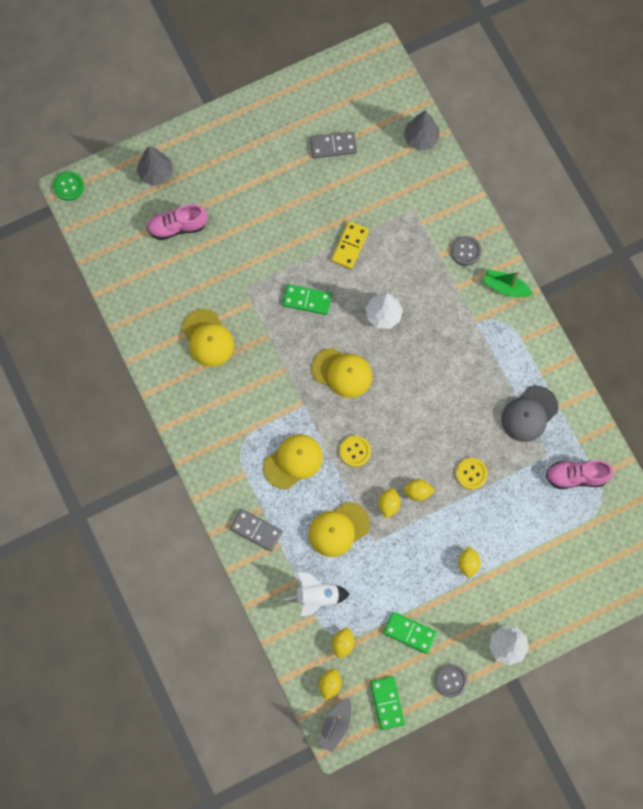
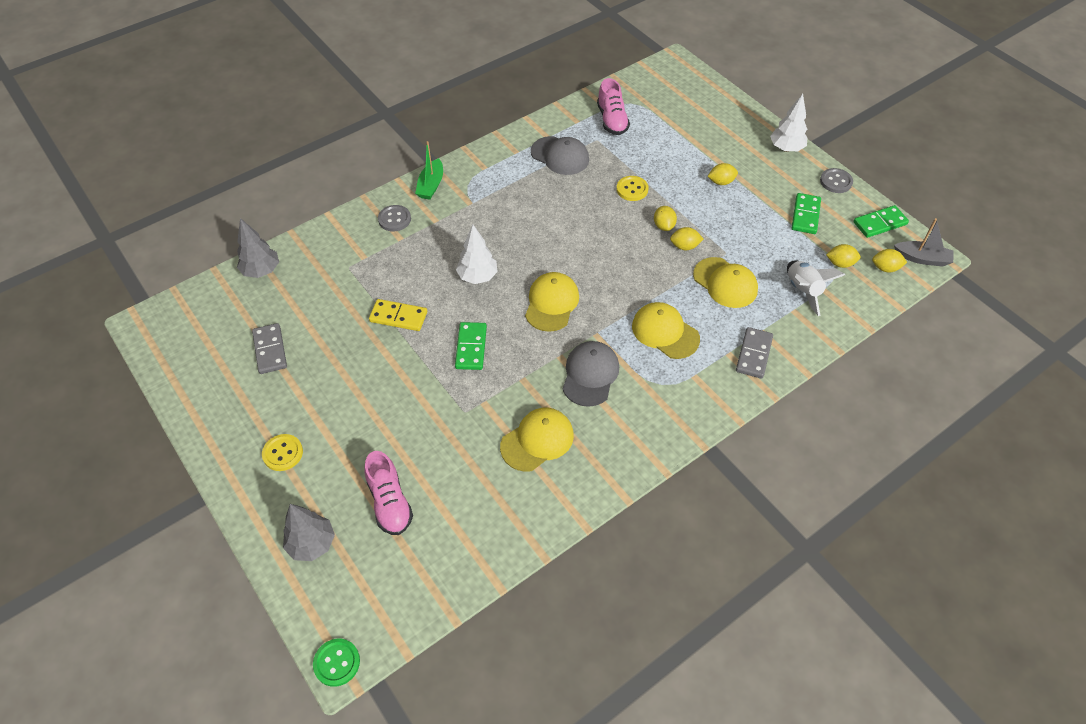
camera: 100 degrees left, 20 degrees down
(261, 390) = (590, 375): none -> grey cap
(355, 451) = (637, 281): yellow button -> yellow button (283, 453)

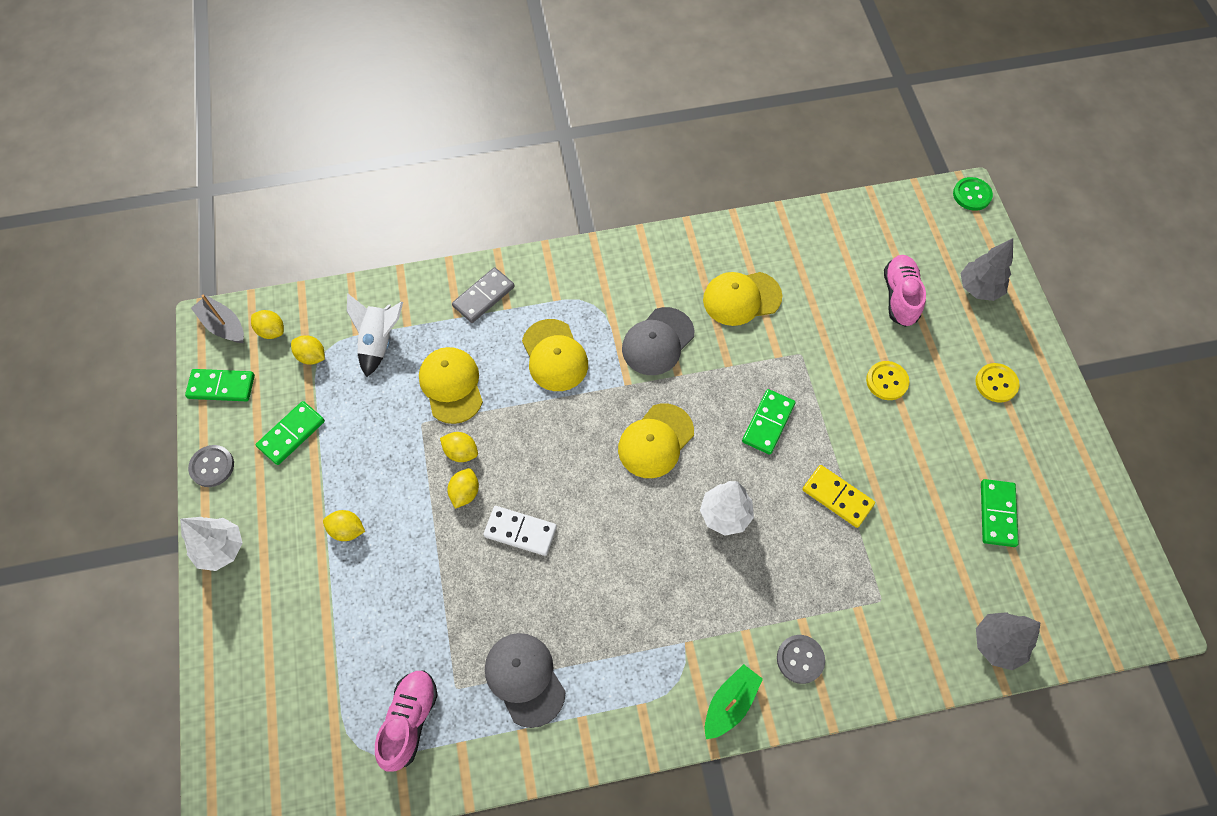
camera: 155 degrees left, 10 degrees up
(270, 350) = (997, 514): grey domino -> green domino
(612, 219) = (520, 531): none -> white domino
(632, 189) = (465, 569): yellow button -> yellow button (887, 381)

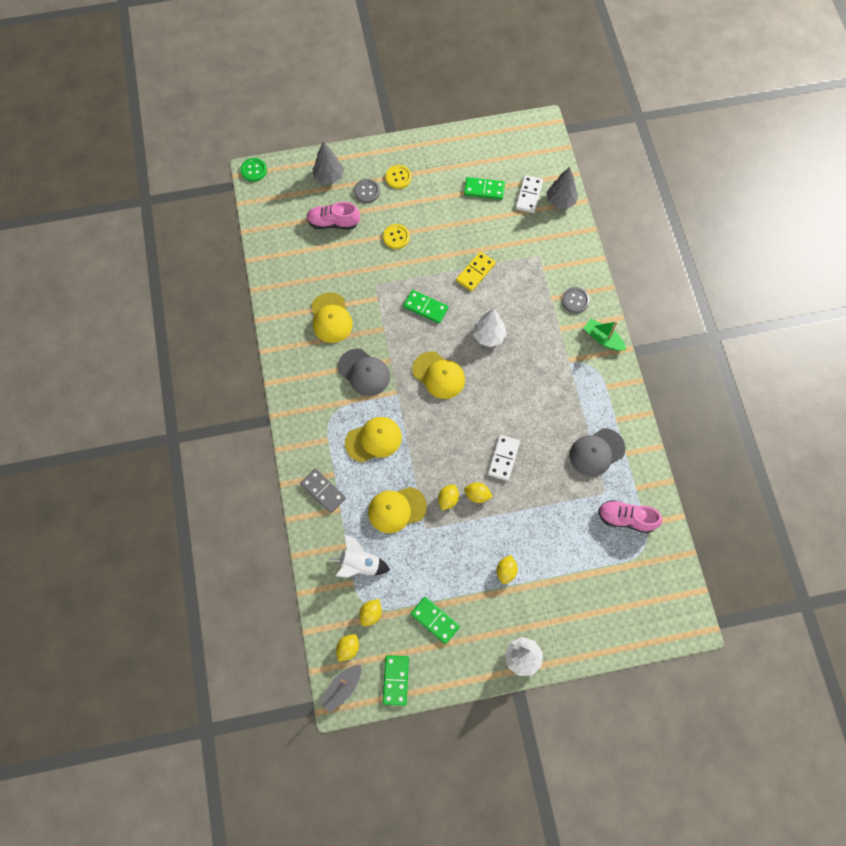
camera: 90 degrees left, 5 degrees up
(212, 466) = (461, 675): grey button -> grey button (367, 191)
(999, 588) = (529, 195): none -> white domino

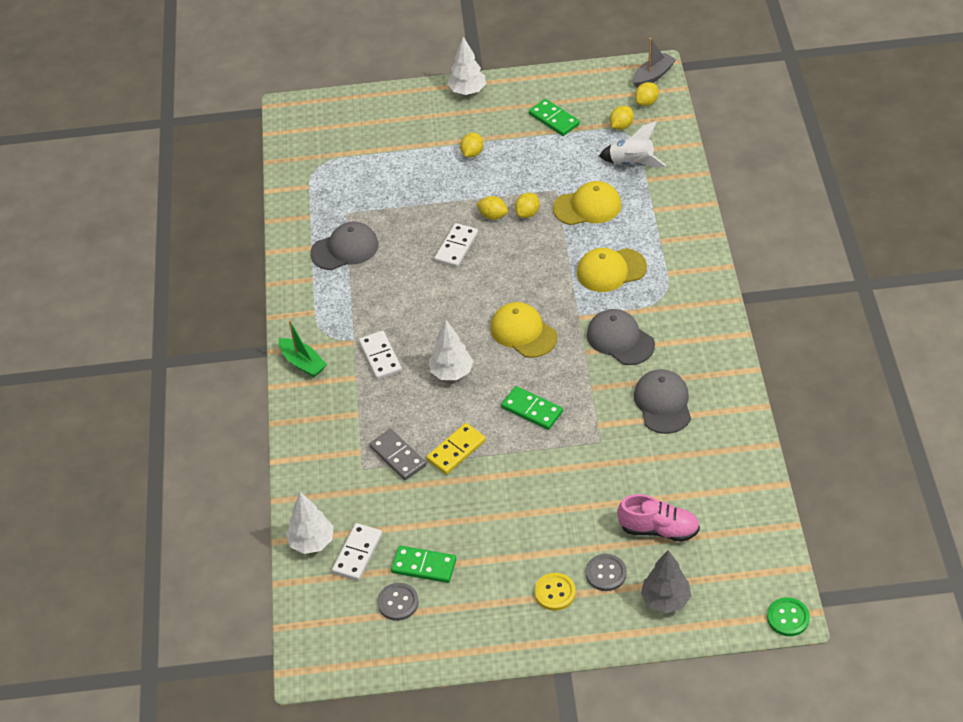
camera: 170 degrees left, 20 degrees down
(323, 491) = (673, 225): grey domino -> grey domino (398, 456)
(331, 318) = (663, 403): yellow cap -> grey cap
(395, 680) = (598, 79): green domino -> none
(396, 237) = (565, 504): yellow button -> none
(545, 347) = (380, 357): none -> white domino
(560, 201) = (312, 542): grey tree -> white tree
(575, 300) = (326, 409): grey button -> grey button (398, 602)
(626, 519) = (329, 190): pink shoe -> none

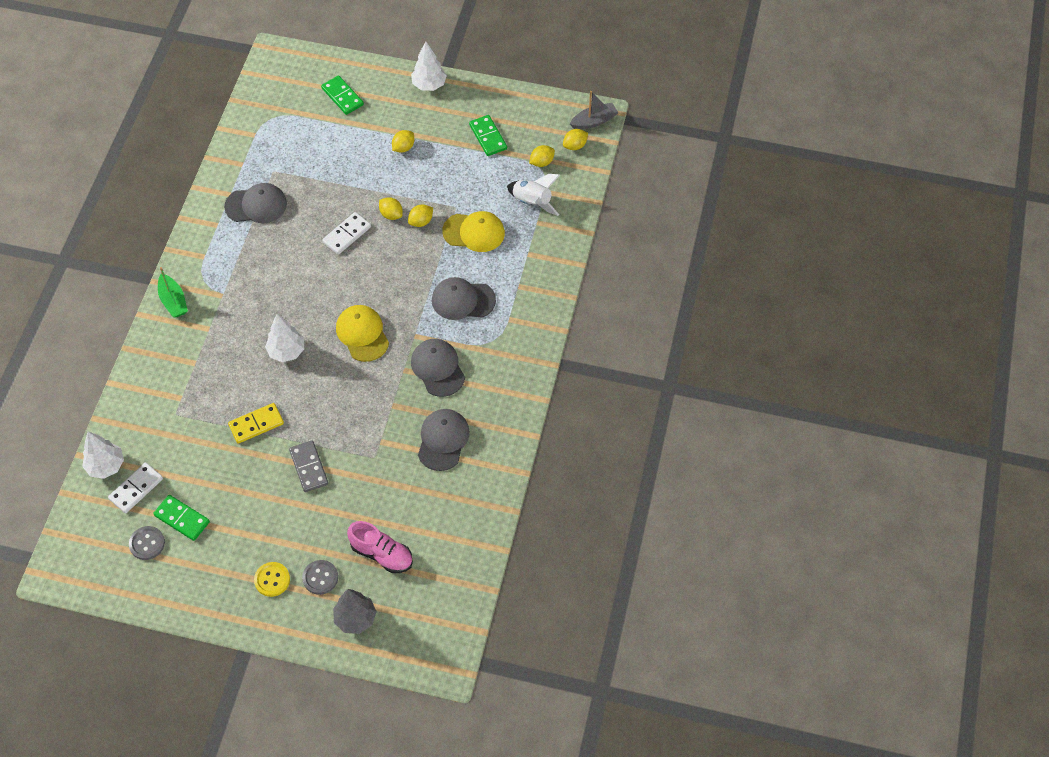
camera: 15 degrees right, 10 degrees up
(380, 357) = (237, 317): white domino -> none
(398, 456) = (208, 413): grey domino -> grey domino (308, 467)
(532, 410) = (334, 409): green domino -> green domino (342, 97)
(611, 270) = (463, 300): yellow cap -> grey cap
(788, 618) = (444, 670): green button -> none

